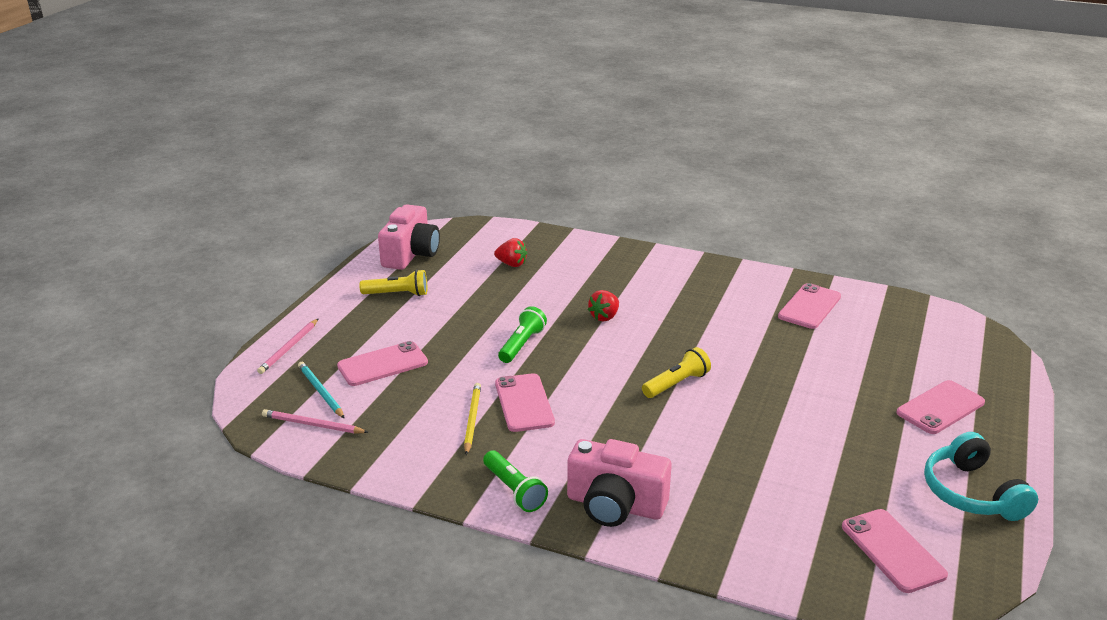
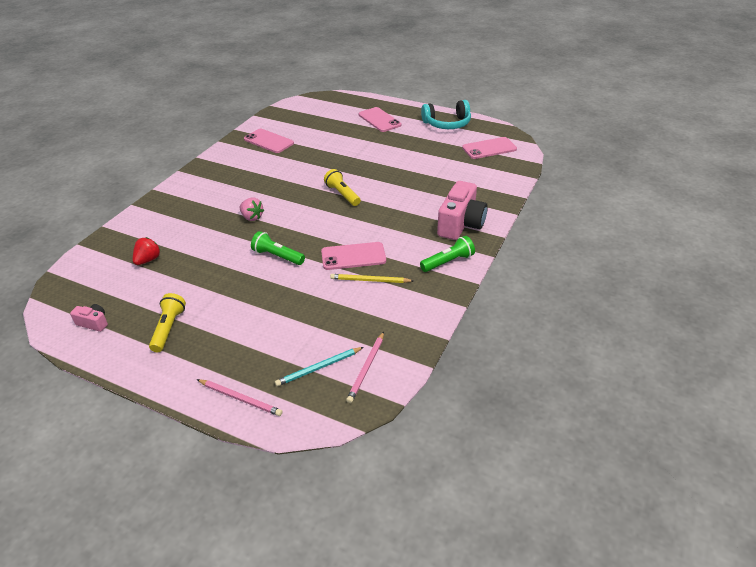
camera: 85 degrees left, 10 degrees up
(382, 364) = (285, 331): pink phone -> none
(410, 254) = (93, 323): pink camera -> pink camera, size x0.46
(604, 317) = (252, 217): red strawberry -> pink strawberry

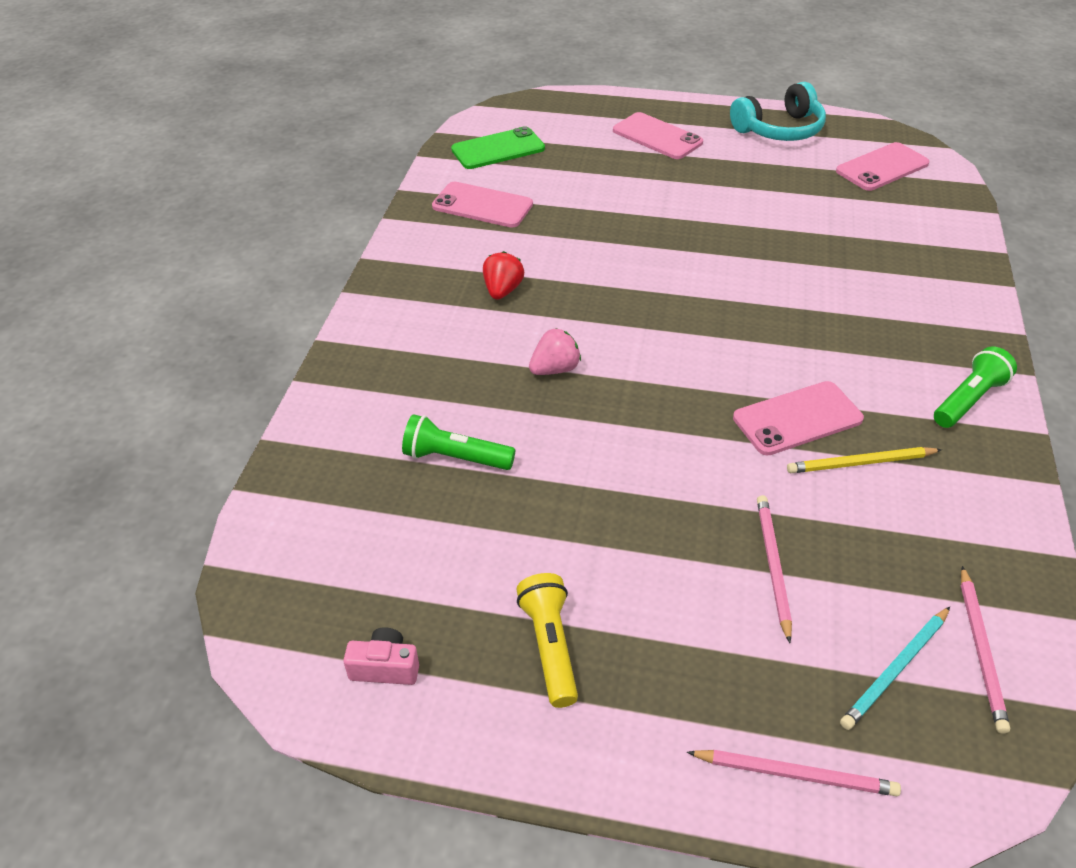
camera: 15 degrees left, 5 degrees up
(148, 260) = (408, 499): red strawberry -> red strawberry (502, 291)
(252, 217) = (555, 369): pink strawberry -> pink strawberry turned 60 degrees counterclockwise
(277, 256) = (658, 444): green flashlight -> green flashlight (455, 458)
(293, 315) = (772, 565): none -> pink pencil
(294, 116) = (498, 149): none -> green phone
(342, 194) = (692, 295): yellow flashlight -> none
(461, 224) = (937, 321): pink camera -> none

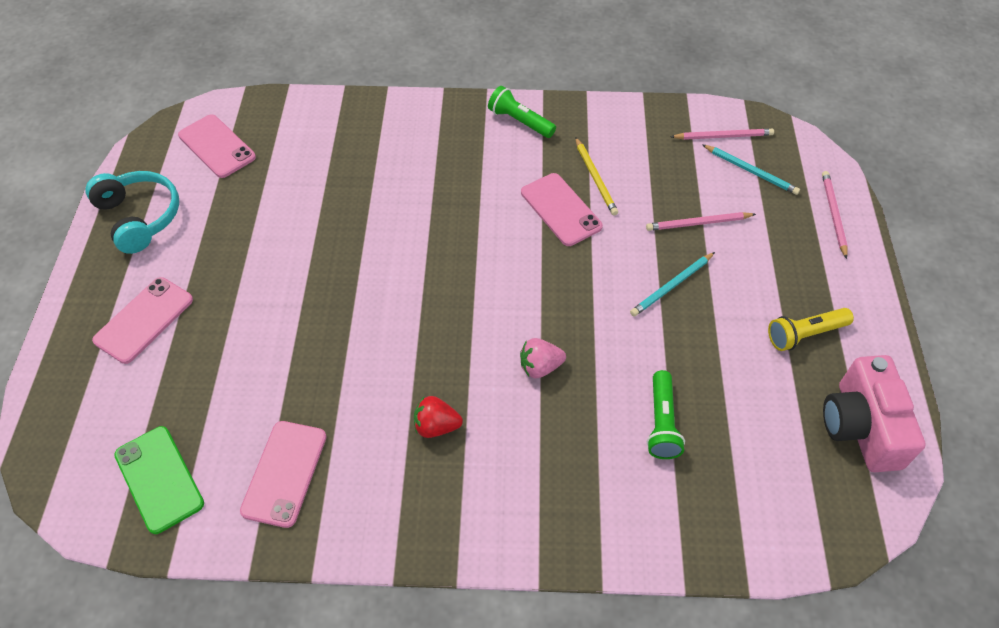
camera: 100 degrees left, 10 degrees up
(385, 667) = (861, 427): pink camera -> pink camera, size x2.15
(555, 369) = (540, 367): pink strawberry -> pink strawberry turned 60 degrees counterclockwise
(656, 509) = (671, 286): none -> turquoise pencil

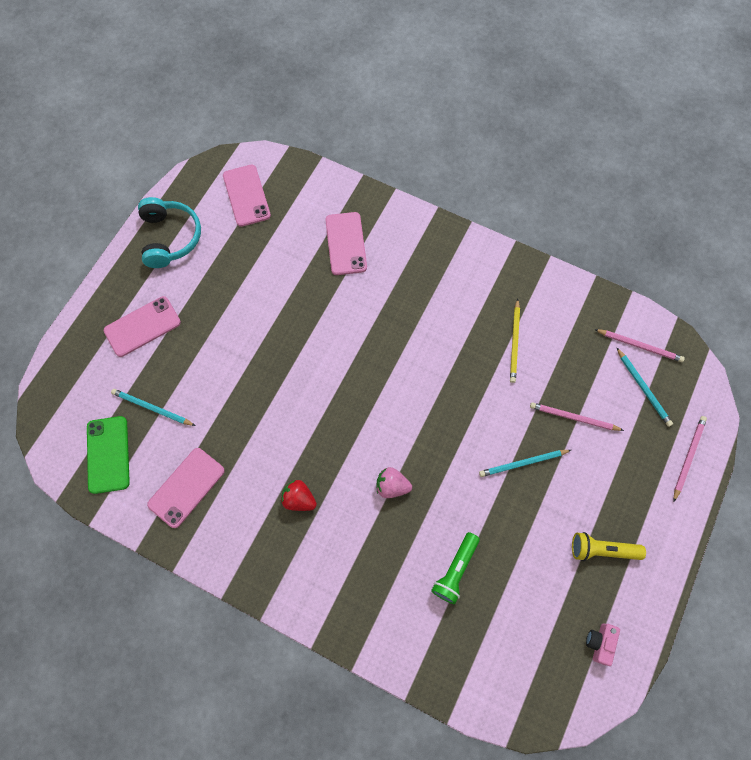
camera: 25 degrees right, 15 degrees up
(197, 403) = (152, 408): none -> turquoise pencil
(520, 121) = (482, 264): green flashlight -> none
(561, 209) = (473, 359): pink phone -> pink phone (346, 243)
(861, 427) = (599, 642): pink camera -> pink camera, size x0.46

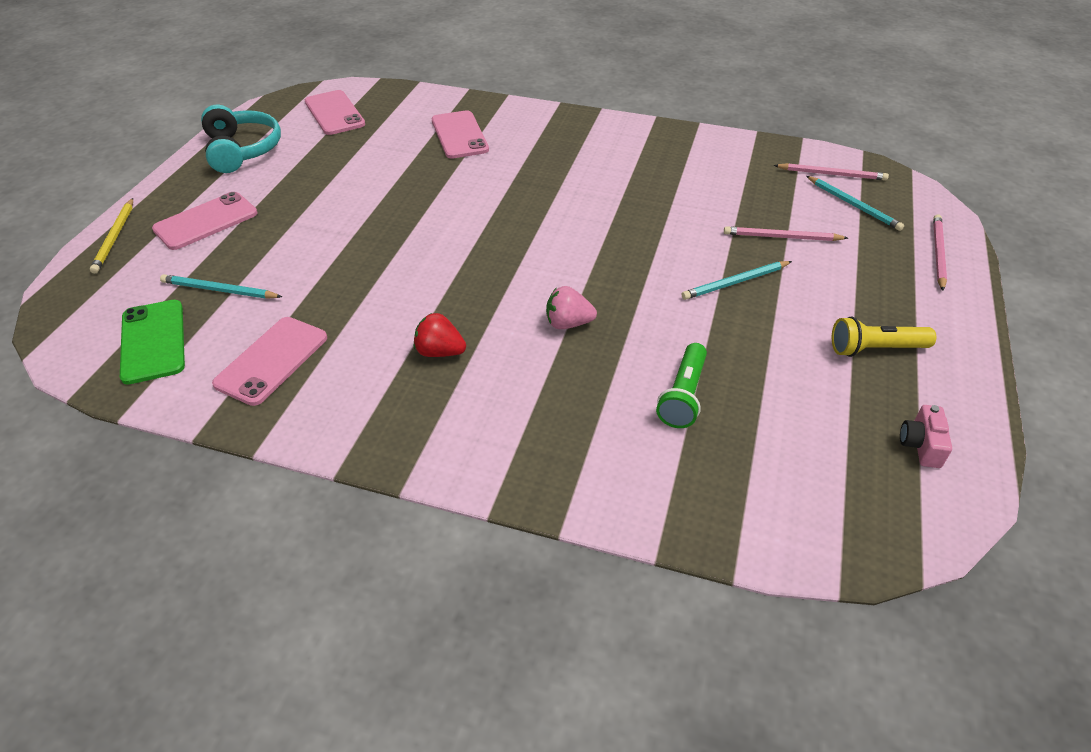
camera: 10 degrees left, 25 degrees down
(514, 342) = (684, 186): yellow pencil -> yellow pencil (115, 237)

